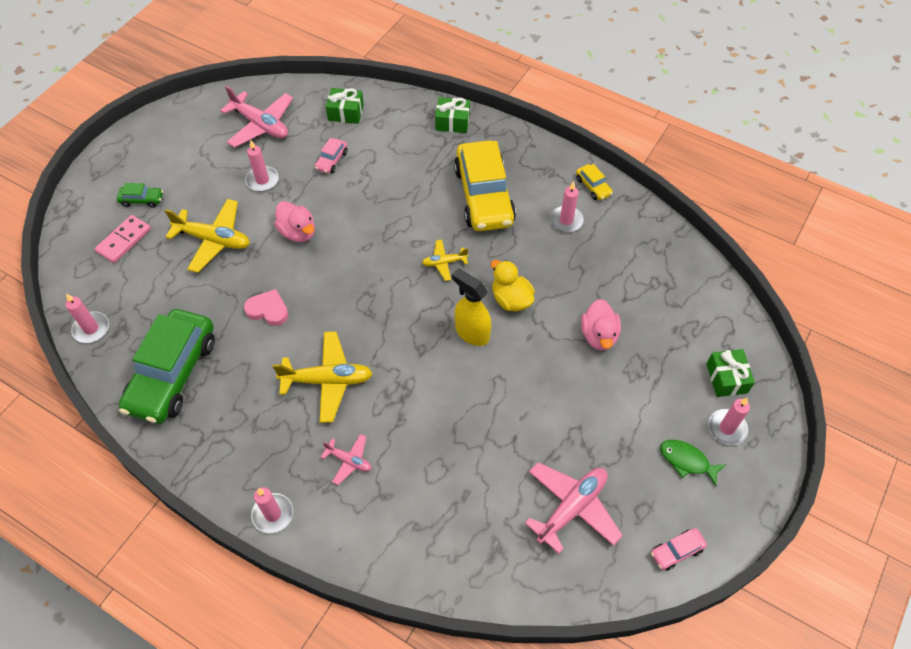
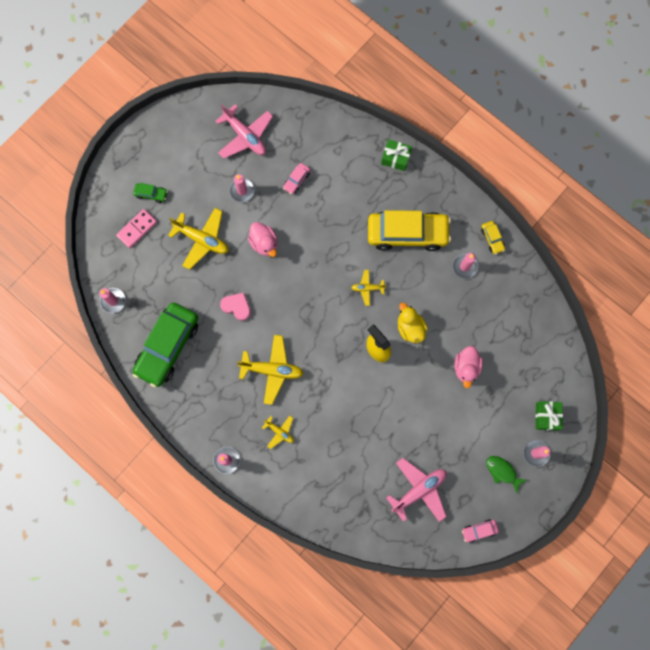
camera: 10 degrees right, 20 degrees up
(346, 113) = (313, 134): green gift -> none
(349, 461) = (279, 432): pink plane -> yellow plane
(484, 196) = (407, 233): yellow car -> yellow car turned 90 degrees counterclockwise

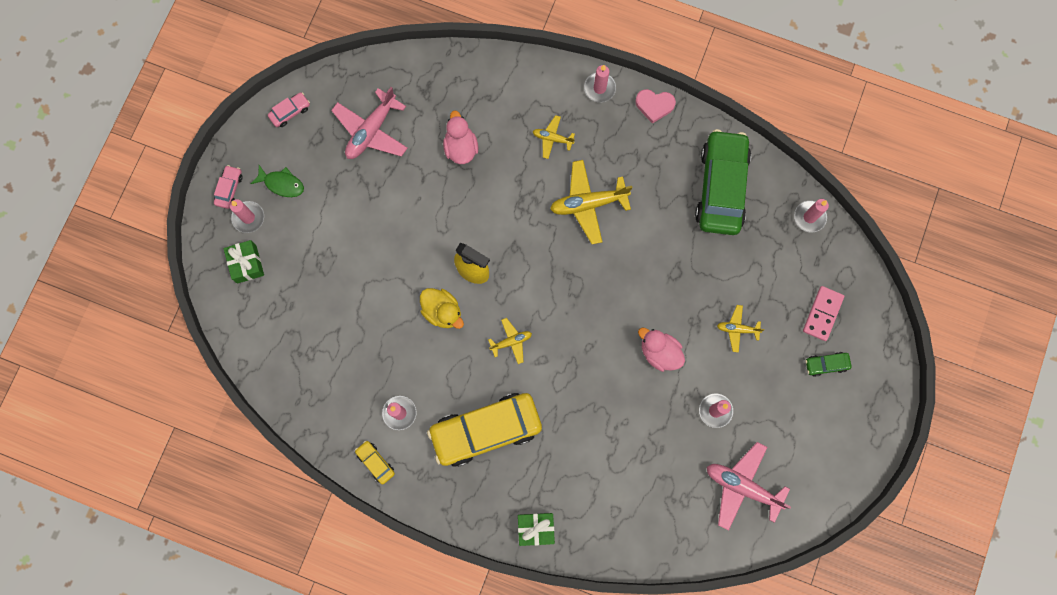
camera: 160 degrees right, 0 degrees up
(202, 240) = (737, 329): yellow plane -> yellow plane, size x0.54
(236, 306) = (660, 262): pink heart -> pink heart (654, 105)
(296, 180) = (652, 450): pink car -> pink car (229, 189)
(466, 368) = (359, 287): pink duck -> pink duck (461, 148)

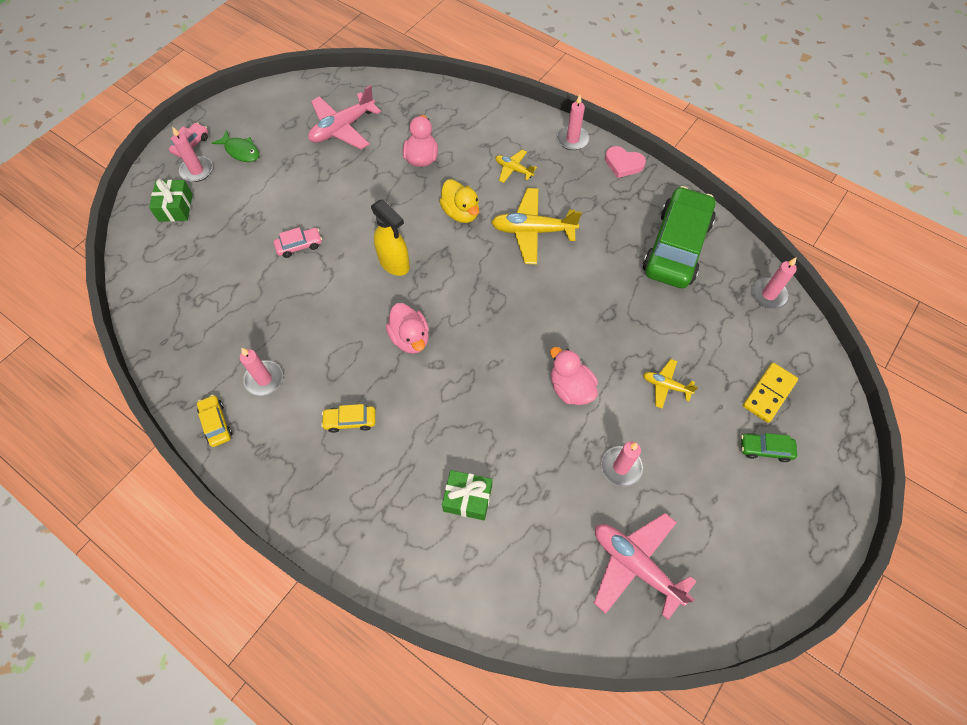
camera: 15 degrees right, 15 degrees down
(290, 112) = (275, 99): pink car -> pink car (299, 246)
(442, 311) = (349, 293): yellow duck -> yellow duck (461, 213)
(486, 430) = (350, 421): yellow car -> yellow car, size x0.41
(511, 342) = (410, 338): yellow plane -> pink duck
(536, 528) = (368, 547): green gift -> green gift (467, 498)
(822, 314) = (768, 393): pink domino -> yellow domino

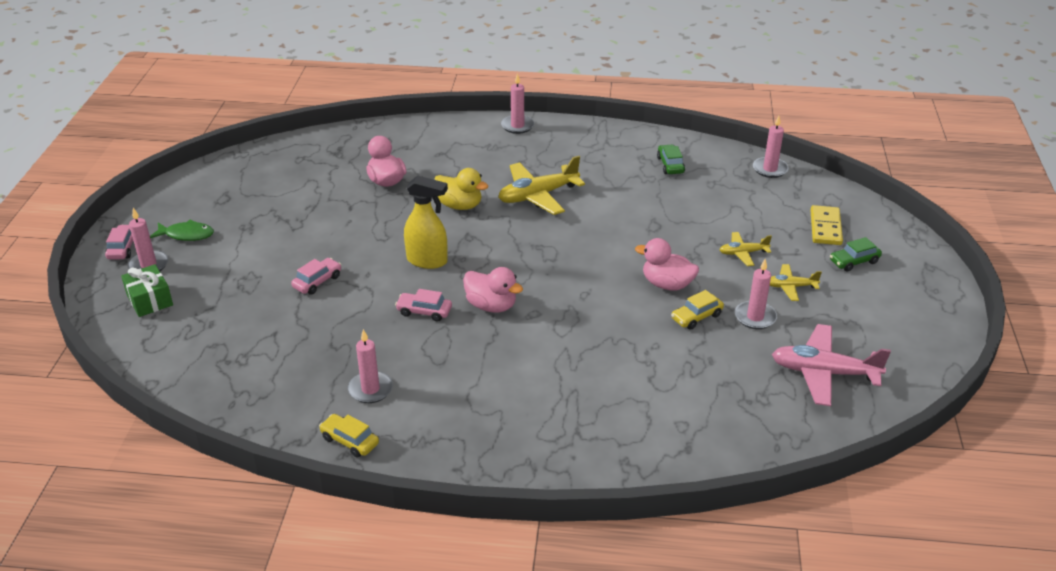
camera: 30 degrees left, 25 degrees down
(342, 128) = (284, 185): pink plane -> none
(350, 421) = (487, 384): yellow car -> yellow car (696, 317)
(355, 318) = (424, 311): none -> pink car
(467, 498) = (646, 391): green gift -> none
(513, 169) = (482, 161): yellow plane -> yellow plane (790, 287)
(623, 164) = (577, 128): pink heart -> none
(676, 247) = (670, 165): green car -> green car, size x0.41

